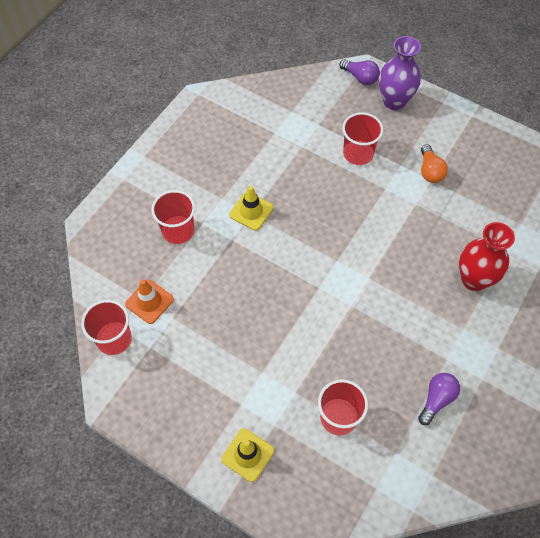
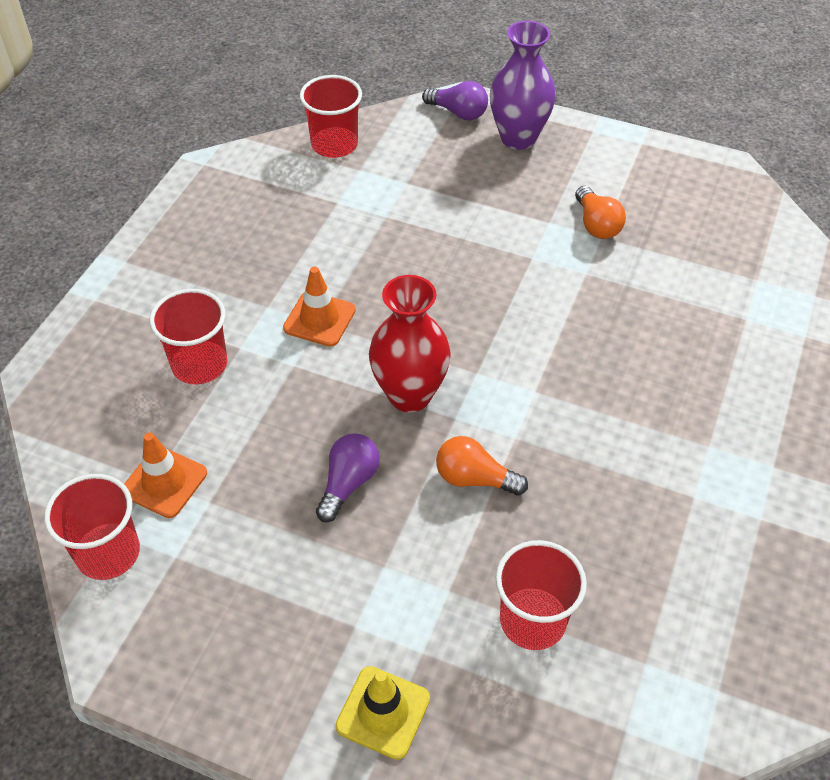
camera: 10 degrees left, 10 degrees down
(251, 211) = (319, 319): yellow traffic cone -> orange traffic cone
(322, 327) = (474, 479): none -> orange light bulb
(358, 153) = (477, 215): red cup -> red cup (334, 144)
(436, 399) = (694, 563): purple light bulb -> purple light bulb (348, 483)
(474, 279) = (706, 369): red vase -> red vase (409, 395)

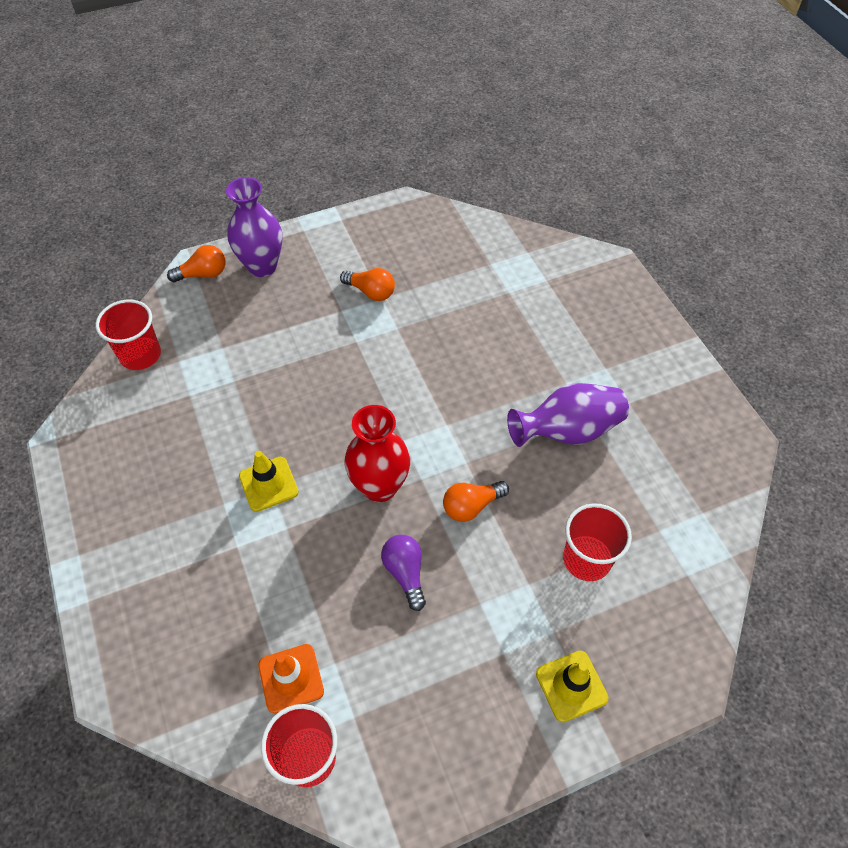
camera: 45 degrees left, 5 degrees up
(199, 364) = (222, 581): red cup -> none
(319, 319) = (268, 484): orange traffic cone -> yellow traffic cone
(458, 112) = (203, 274): purple light bulb -> orange light bulb
(655, 491) = (567, 431): none -> purple vase

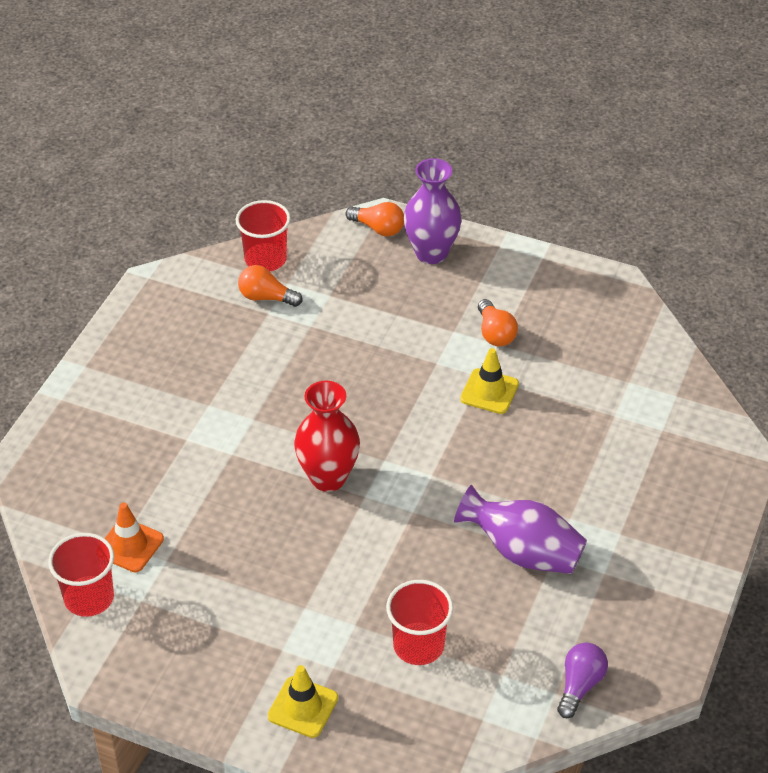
camera: 45 degrees right, 10 degrees down
(268, 484) = (253, 415): yellow traffic cone -> yellow traffic cone (489, 391)
(405, 573) = (277, 546): purple light bulb -> purple light bulb (580, 685)
(471, 506) = (378, 543): orange light bulb -> orange light bulb (266, 297)

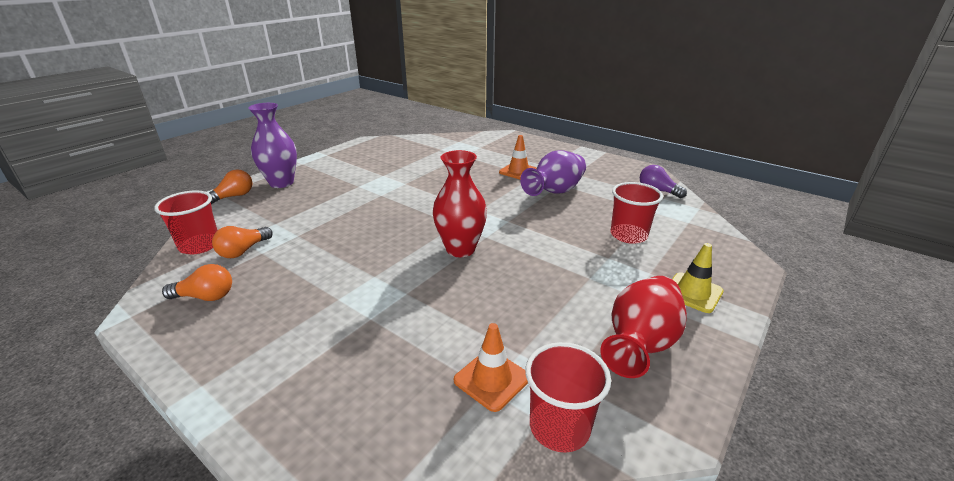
camera: 75 degrees left, 15 degrees down
(201, 654) = (640, 344): none -> red vase
(489, 391) = (420, 183): yellow traffic cone -> none
(495, 333) = (373, 175): orange light bulb -> orange light bulb (206, 297)
(580, 498) = (518, 171): none -> orange traffic cone

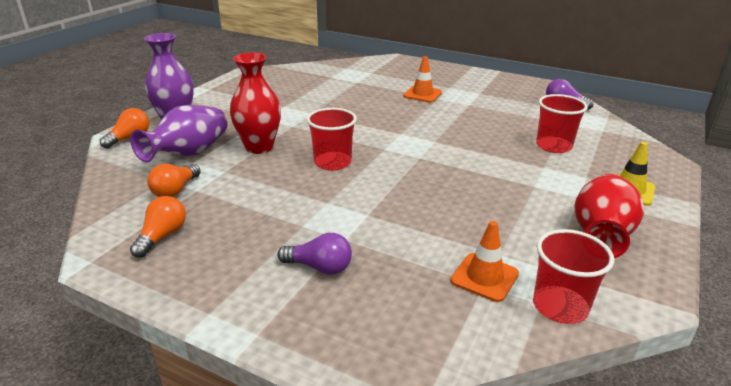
camera: 10 degrees left, 0 degrees up
(200, 245) = (123, 189): red cup -> red cup (332, 162)
(206, 297) = (162, 236): orange light bulb -> orange light bulb turned 60 degrees counterclockwise
(331, 347) = (319, 267): none -> purple light bulb
(460, 249) = (400, 171): red vase -> red vase (259, 147)
(555, 192) = (467, 111): purple vase -> purple vase (189, 154)

